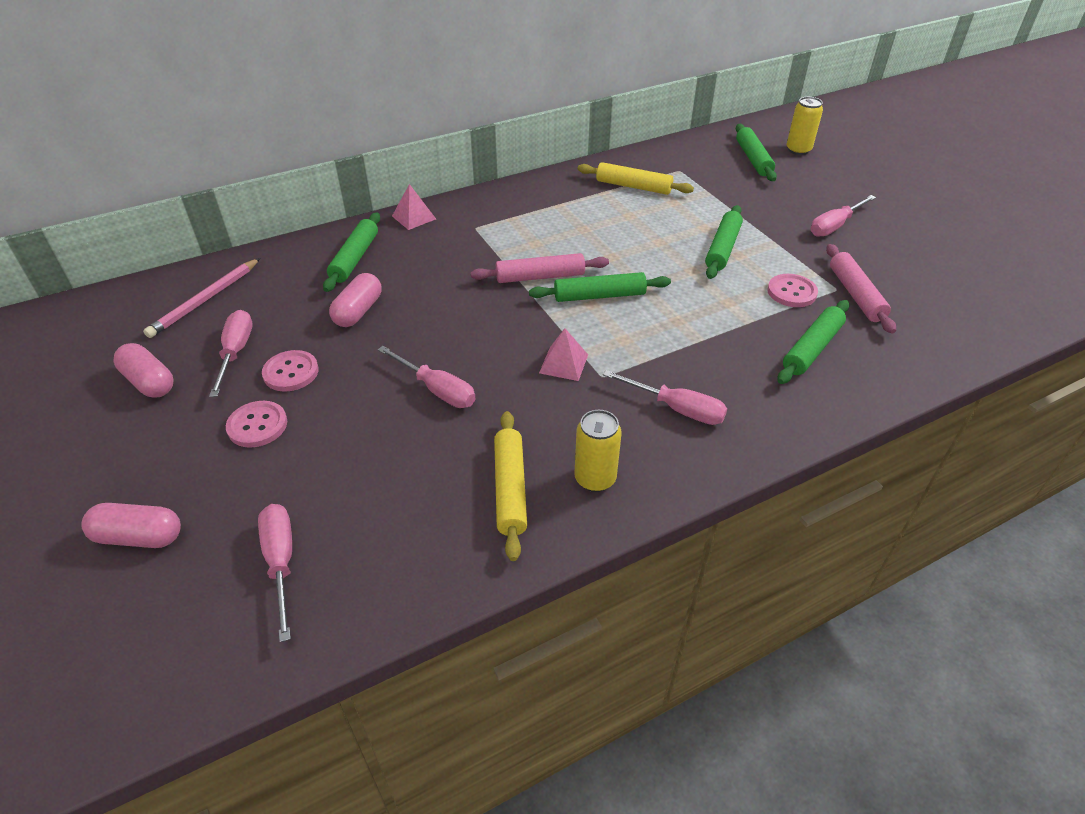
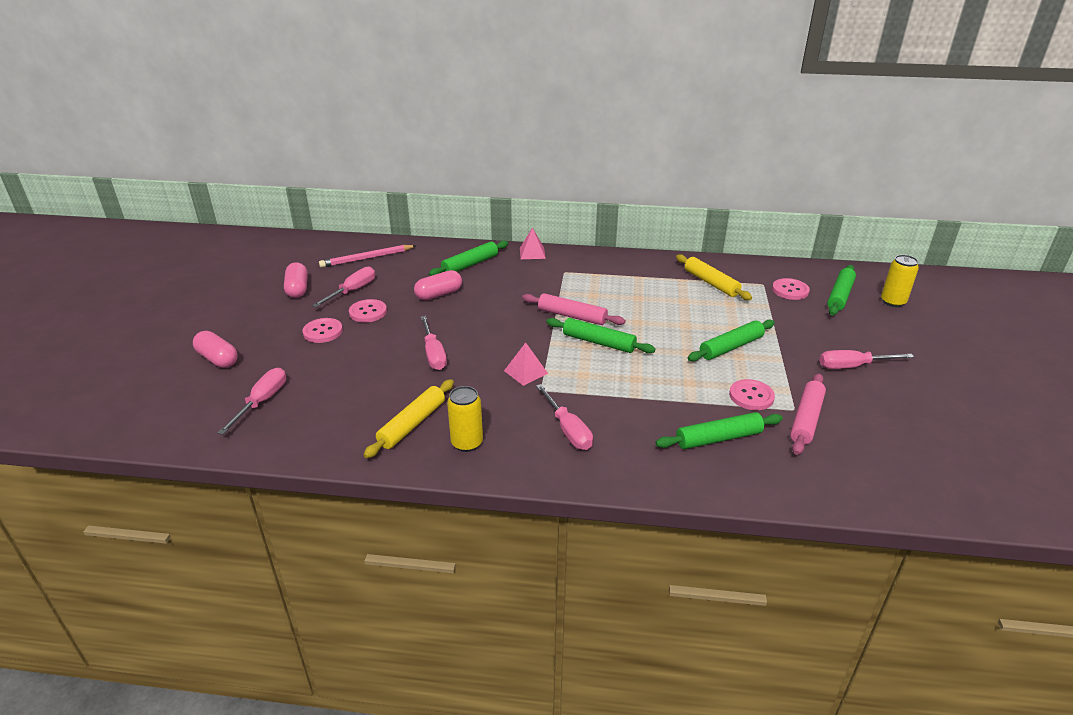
camera: 35 degrees right, 10 degrees down
(708, 169) = (790, 290): none -> pink button

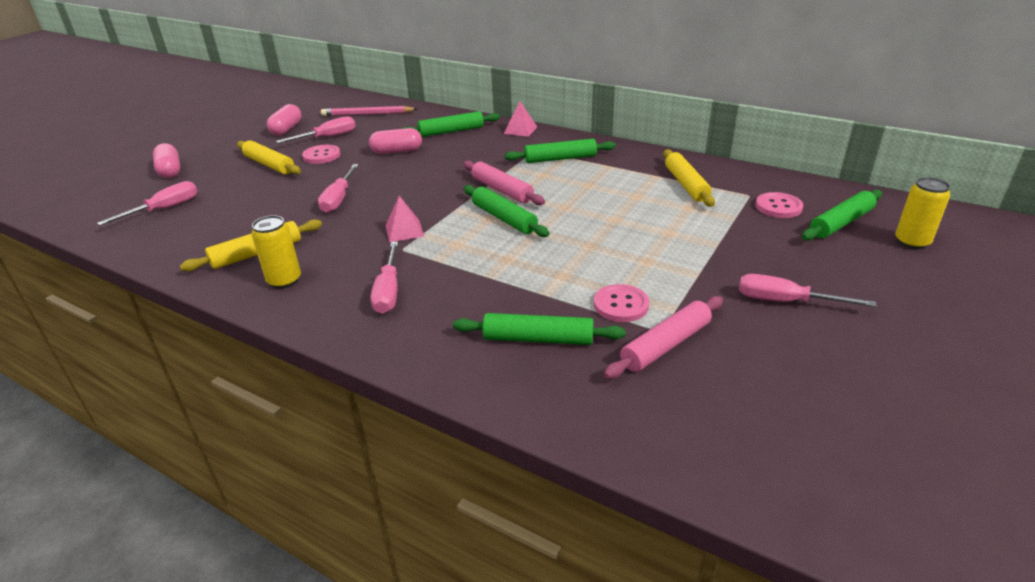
camera: 25 degrees right, 0 degrees up
(323, 332) = (269, 165): pink button -> yellow rolling pin
(731, 347) = (646, 250): green rolling pin -> green rolling pin (560, 159)

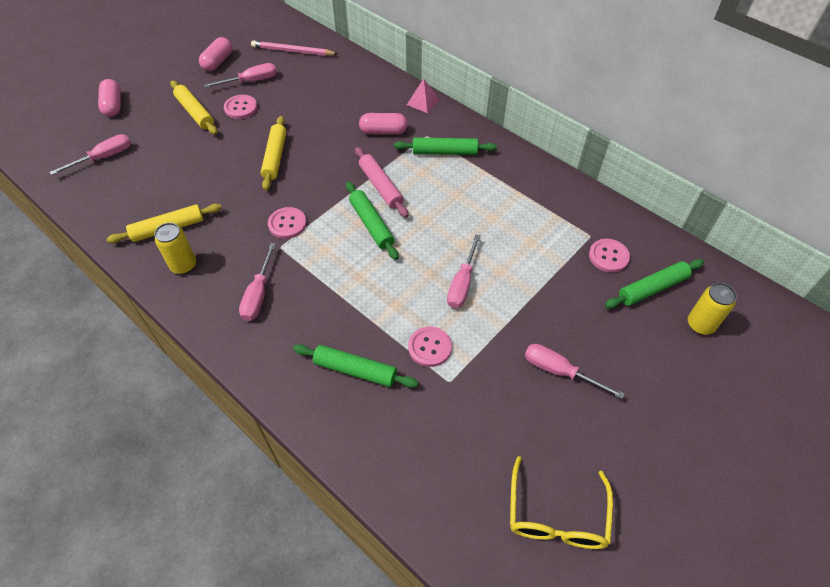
camera: 10 degrees right, 20 degrees up
(339, 199) = (243, 172): pink screwdriver -> pink screwdriver (462, 283)
(397, 151) = (306, 113): pink capsule -> pink capsule (383, 131)
(404, 230) = (287, 224): pink pyramid -> pink button
(451, 131) = (360, 92): green rolling pin -> none
(665, 345) = (447, 397): pink rolling pin -> none
(686, 184) = (541, 210): yellow rolling pin -> yellow rolling pin (275, 157)
(870, 434) = (556, 515): none -> yellow glasses

